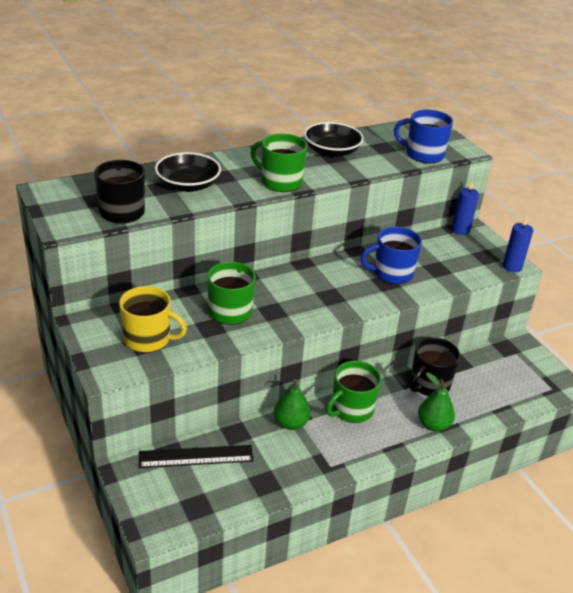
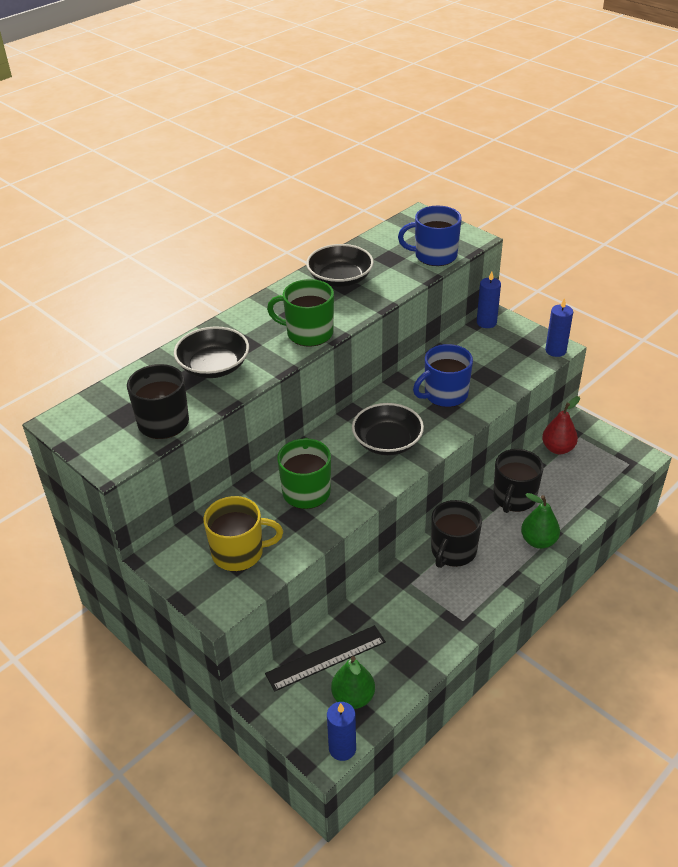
camera: 15 degrees left, 5 degrees up
(170, 532) = (342, 748): none -> blue candle
(291, 423) = (401, 587): green pear -> green pear (353, 697)
(321, 294) = (387, 442): none -> black bowl
(351, 409) = (453, 551): green mug -> black mug
(490, 357) = (558, 448): none -> red pear

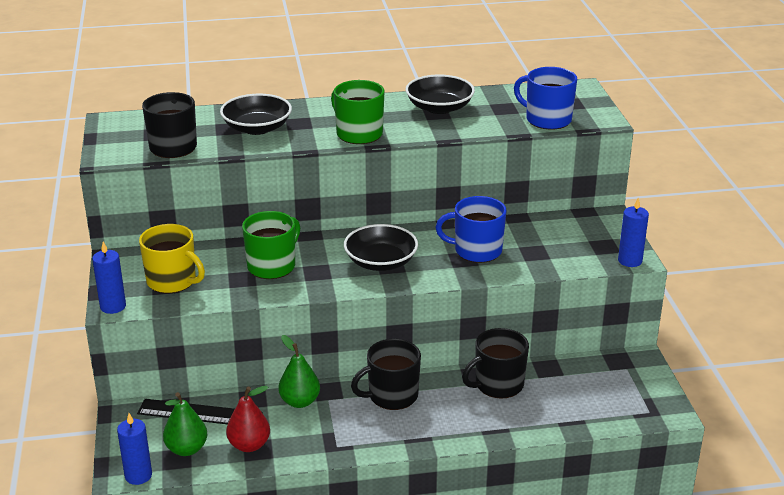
camera: 35 degrees right, 10 degrees down
(486, 322) = (592, 215): blue candle -> blue candle (113, 306)
(538, 541) = (477, 426): green pear -> green pear (299, 401)
(558, 448) = (591, 368): red pear -> red pear (249, 445)

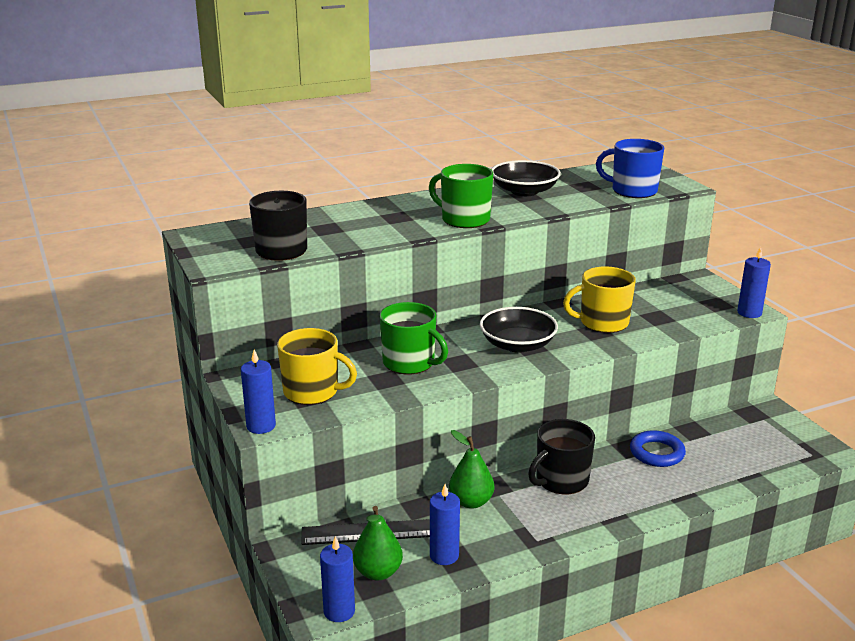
camera: 15 degrees left, 5 degrees down
(249, 445) = (444, 555): red pear -> blue candle
(257, 128) = (357, 225): black bowl -> none
(272, 266) = (410, 363): green mug -> green mug turned 105 degrees clockwise
(476, 251) = (602, 323): blue mug -> yellow mug
(498, 384) = (656, 453): black mug -> blue ring

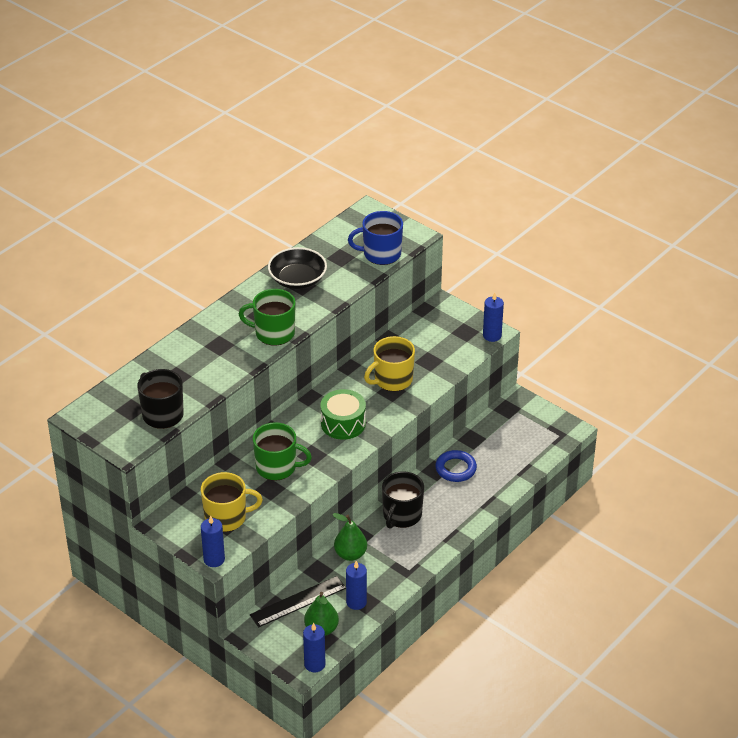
camera: 25 degrees left, 15 degrees up
(517, 345) = (343, 423): black bowl -> green drum

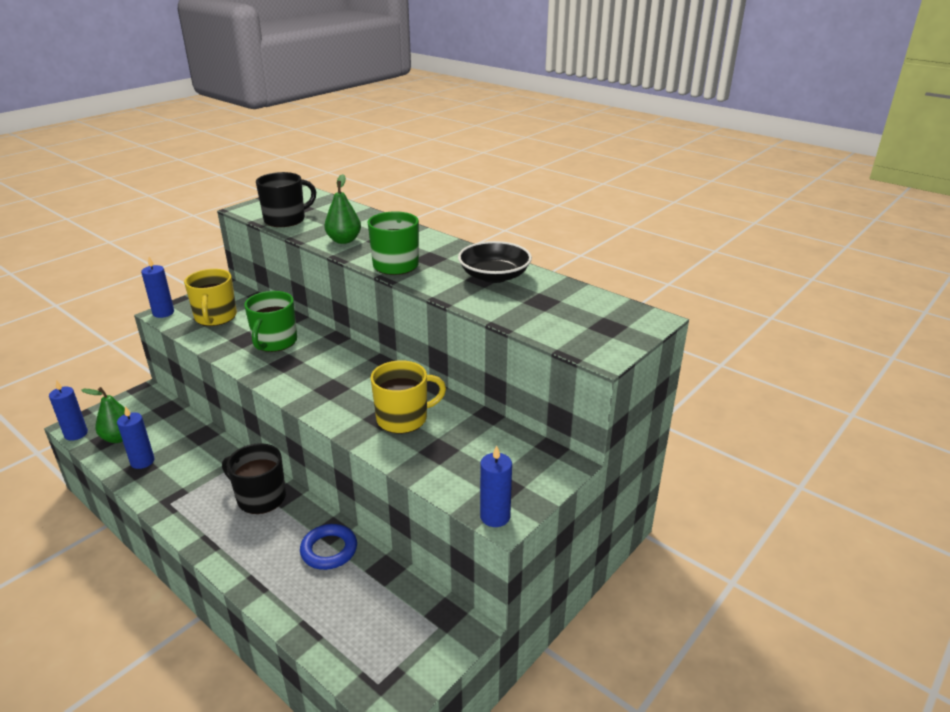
camera: 90 degrees right, 10 degrees down
(298, 601) = (166, 422): black ruler -> none
(343, 423) = (331, 382): green drum -> none
(350, 554) = (215, 457): green pear -> green pear (344, 240)
(381, 254) = (553, 328): blue mug -> none
(392, 380) = (403, 418): yellow mug -> yellow mug turned 105 degrees clockwise

